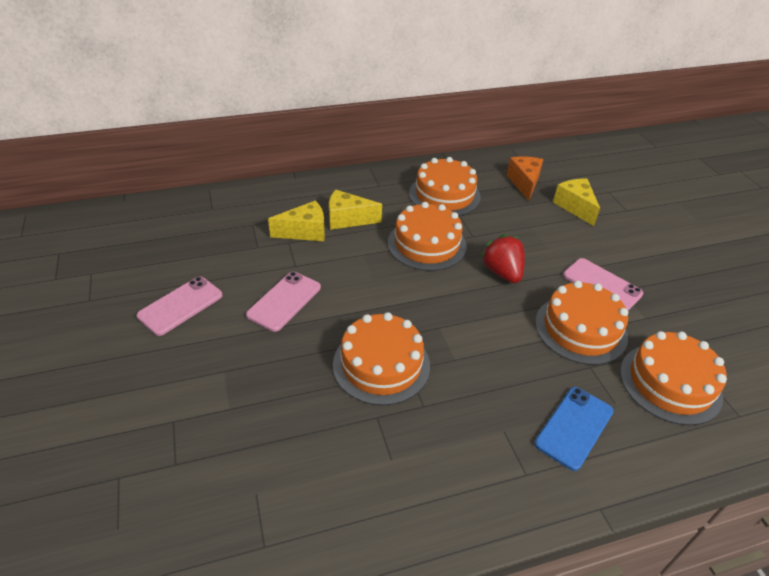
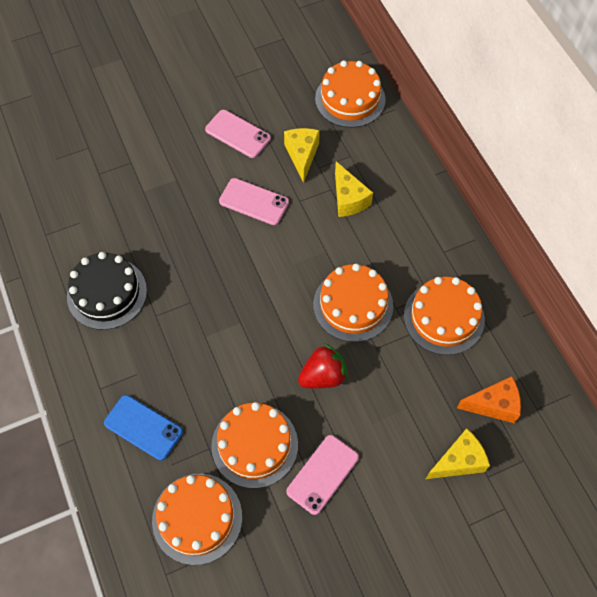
camera: 85 degrees right, 20 degrees up
(347, 219) = (376, 231): yellow cheese -> yellow cheese (302, 155)
(381, 364) = (193, 282): orange cake -> orange cake (350, 99)
(384, 460) = (107, 293): none -> black cake

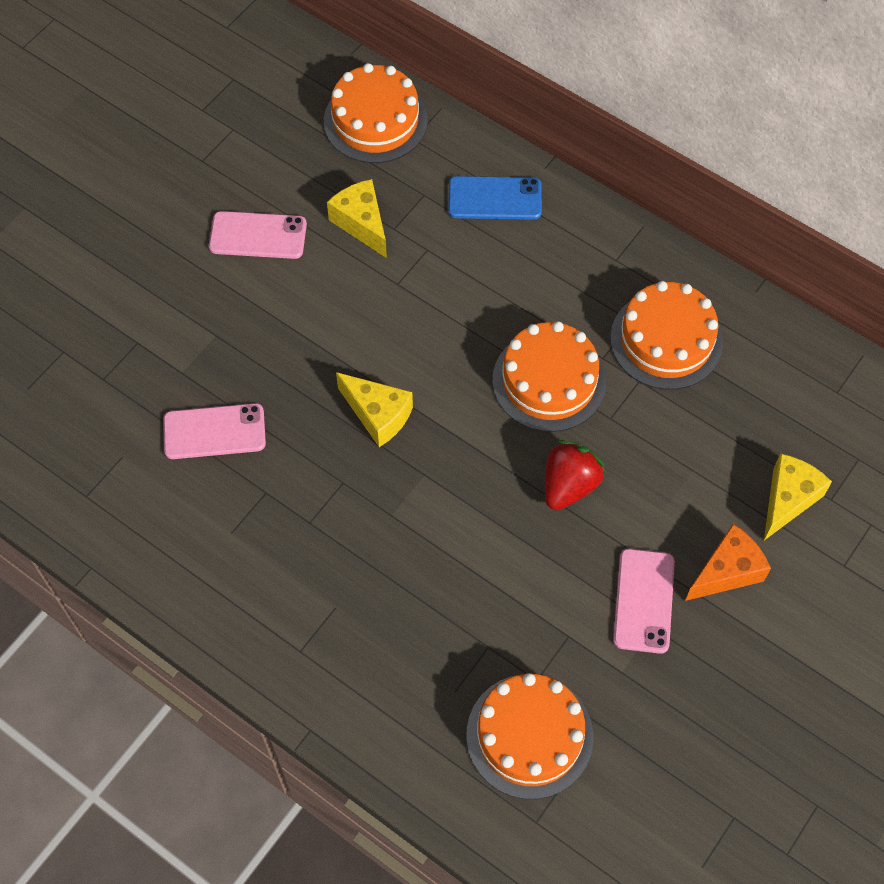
camera: 30 degrees left, 0 degrees up
(107, 293) = (225, 528): black cake -> none
(143, 427) = (389, 667): blue phone -> blue phone (495, 198)
(254, 202) = (339, 314): pink phone -> pink phone (214, 431)
(254, 445) = (541, 612): orange cake -> none
(348, 199) = (457, 251): yellow cheese -> yellow cheese (378, 415)
(493, 405) = (786, 413): orange cheese -> orange cheese (727, 571)

